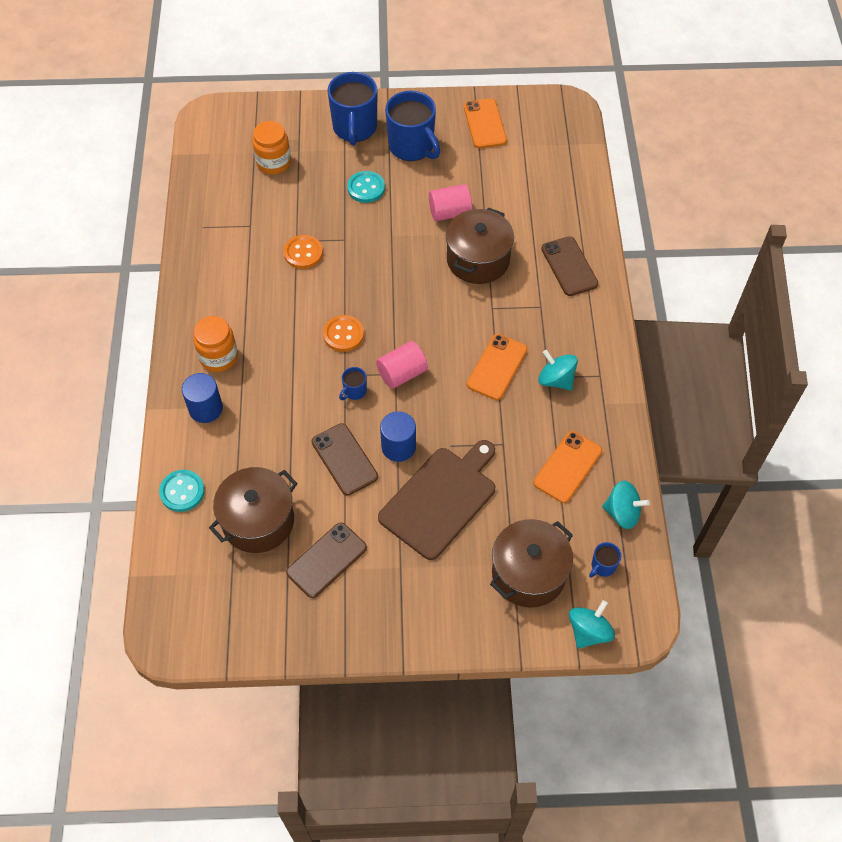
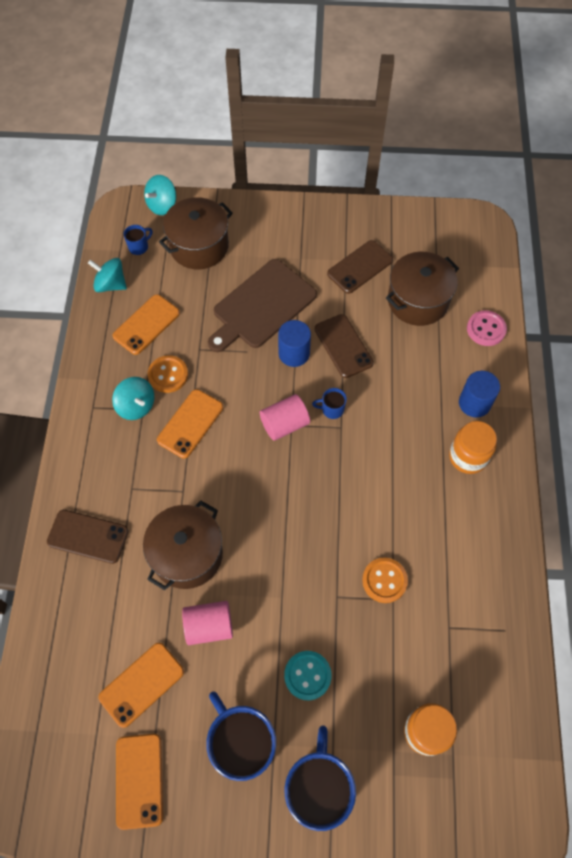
camera: 175 degrees left, 5 degrees up
(182, 491) = (486, 329): turquoise button -> pink button
(343, 334) = (341, 472): orange button -> orange button (168, 375)
(354, 391) = (332, 409): blue mug -> blue mug turned 135 degrees counterclockwise
(496, 174) = (141, 684): none -> orange phone
(569, 266) = (88, 536): brown phone -> brown phone turned 60 degrees counterclockwise

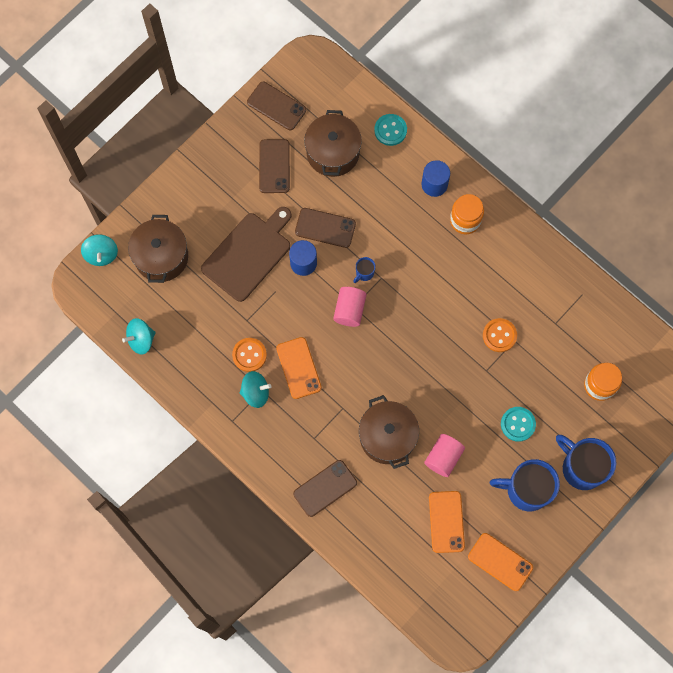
camera: 50 degrees left, 10 degrees up
(139, 247) = (125, 297): blue mug -> none
(146, 324) = (196, 340): orange phone -> none
(261, 306) = (248, 254): brown cutting board -> brown cutting board turned 135 degrees counterclockwise
(414, 230) = (276, 106): none -> brown phone
(486, 329) = (390, 130): pink button -> turquoise button

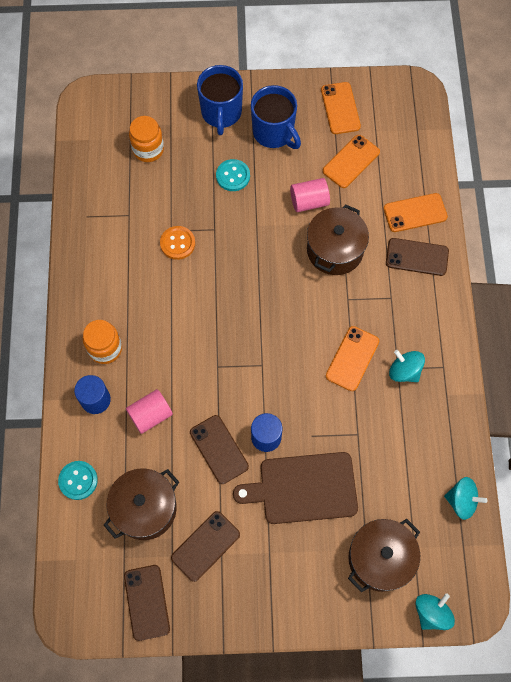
camera: 135 degrees left, 5 degrees down
(249, 355) = (382, 404): orange button -> none
(349, 310) = (268, 365): pink cylinder -> pink cylinder (151, 415)
(359, 524) = (415, 213): none -> orange phone
(364, 273) = (226, 382): blue mug -> none

